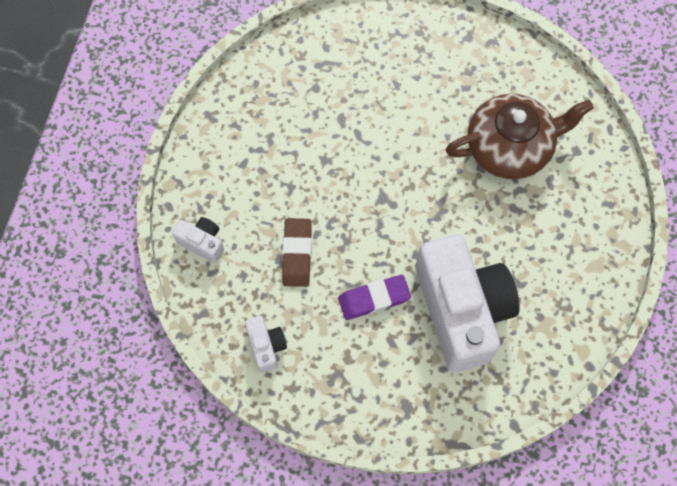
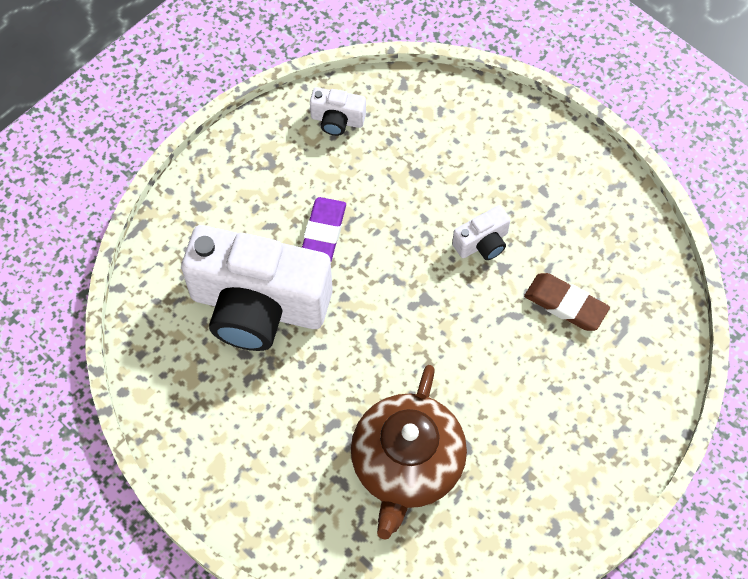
camera: 120 degrees right, 5 degrees down
(202, 242) = (476, 115): white camera -> white camera (482, 243)
(297, 254) = (413, 190): brown eraser -> brown eraser (565, 304)

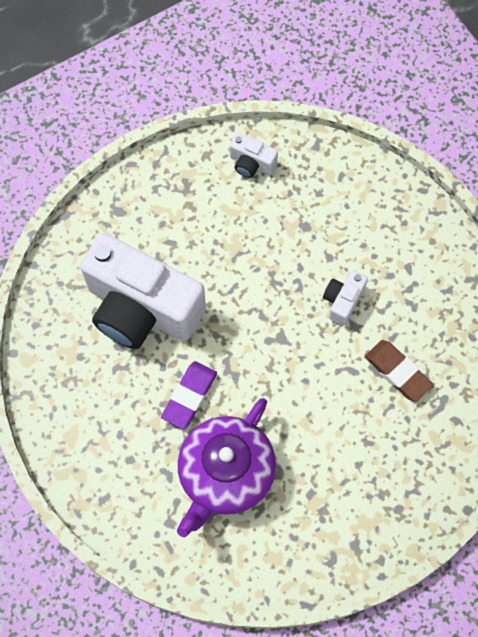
camera: 15 degrees right, 5 degrees up
(323, 233) = (212, 260): purple eraser -> purple eraser (189, 396)
(406, 464) = (225, 474): brown teapot -> purple teapot
(482, 243) = (343, 301): white camera -> white camera turned 135 degrees clockwise

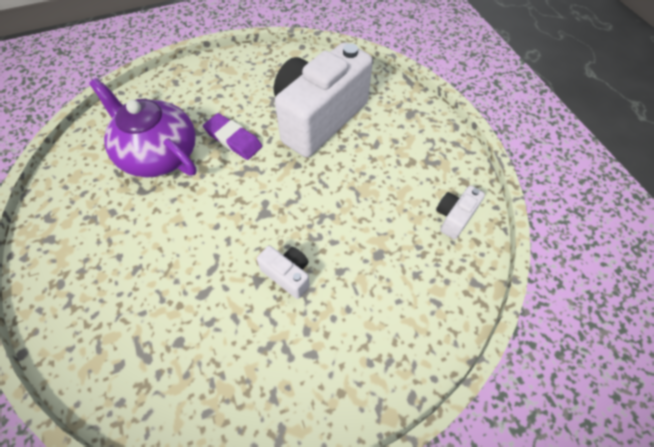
camera: 100 degrees right, 10 degrees down
(398, 372) = (194, 314): brown eraser -> none

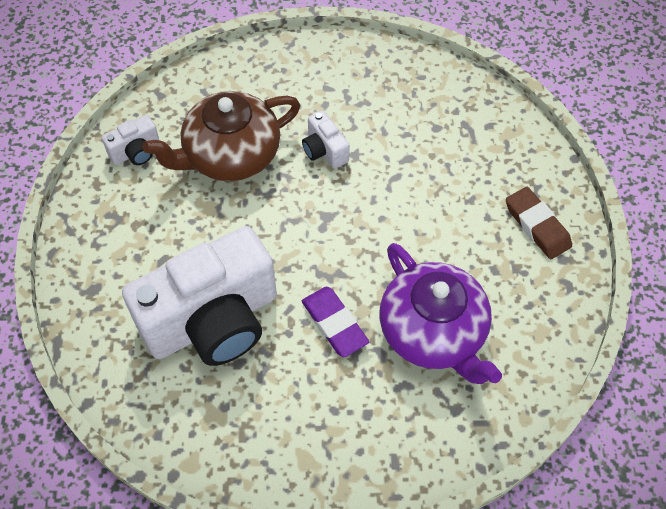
camera: 160 degrees left, 0 degrees up
(71, 262) = (537, 226): none -> brown eraser
(372, 241) = (230, 155): none -> brown teapot

